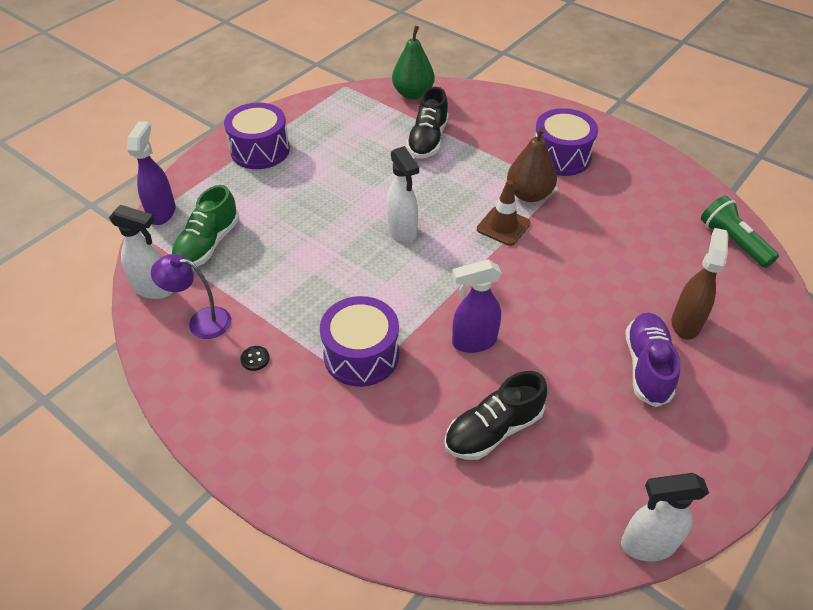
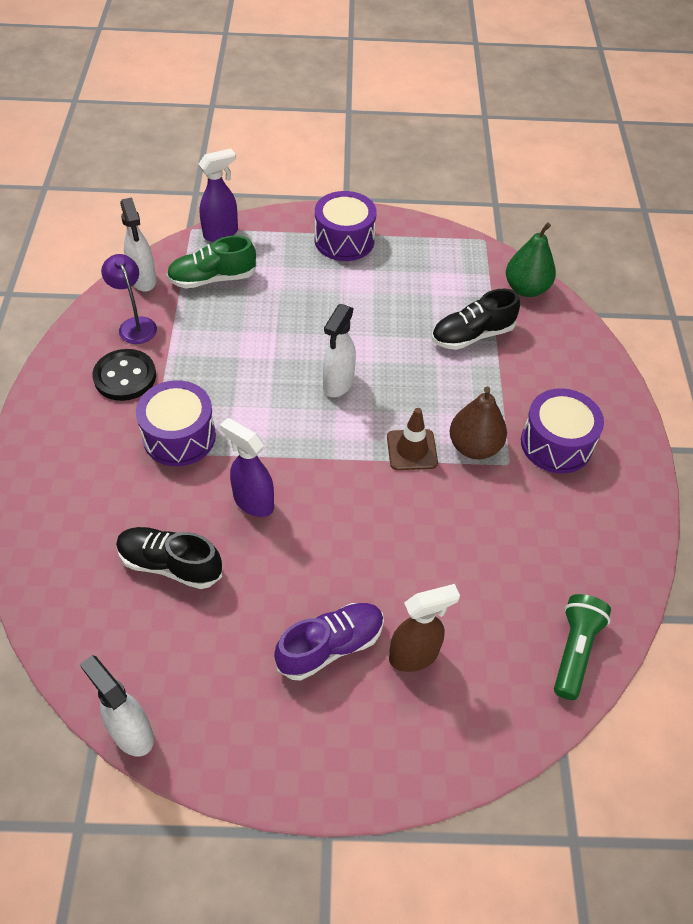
camera: 50 degrees right, 5 degrees up
(255, 359) = (125, 377): black button -> black button, size x2.38

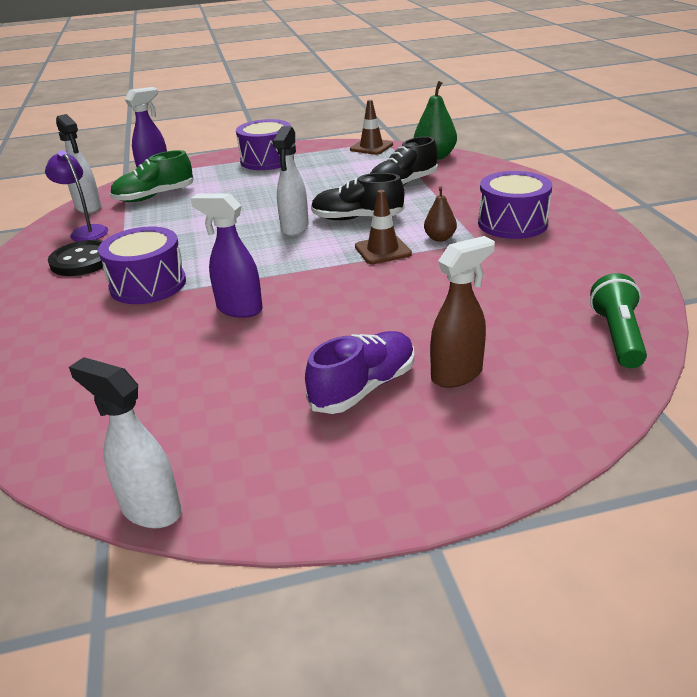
camera: 10 degrees left, 20 degrees down
(170, 564) = (162, 367): black shoe -> black shoe (357, 218)
(464, 247) = (371, 147): none -> brown traffic cone
(474, 447) = (440, 238): brown pear -> brown pear, size x0.59

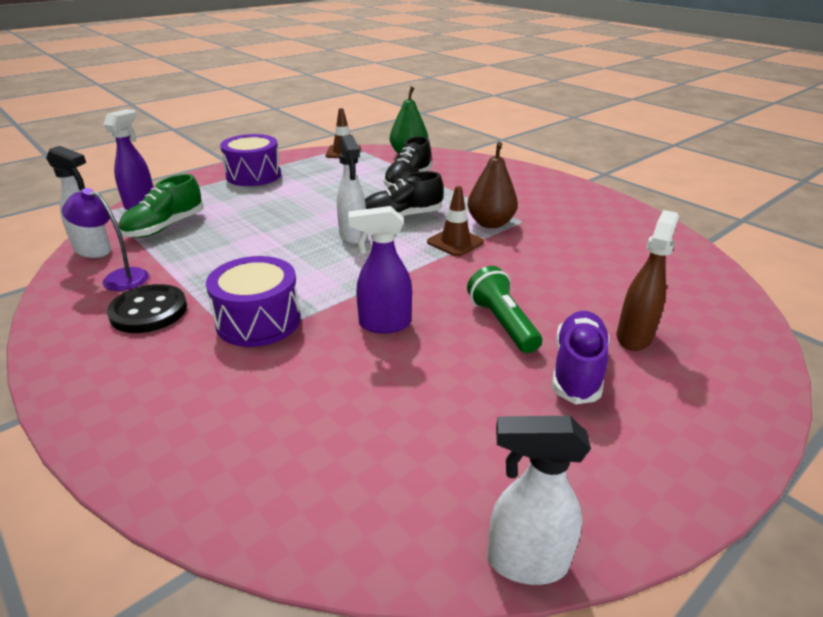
camera: 30 degrees left, 0 degrees up
(440, 238) = (490, 223): brown pear -> brown pear, size x1.68
(512, 223) = (532, 202): purple drum -> none
(617, 336) = (703, 277): green flashlight -> green flashlight (502, 323)

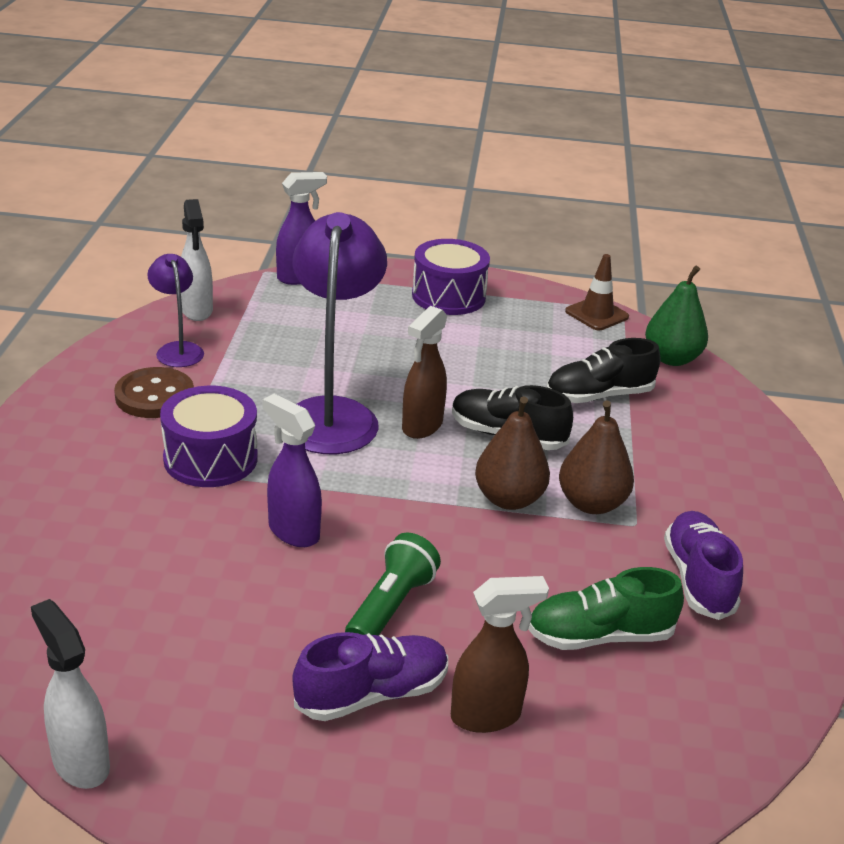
camera: 45 degrees right, 0 degrees up
(149, 311) = (154, 396): black button -> brown button
(165, 227) = (281, 316): green shoe -> green shoe (600, 636)
(292, 256) = (332, 414): none -> purple lamp
(353, 236) = (421, 426): white spray bottle -> brown spray bottle
(455, 242) = (509, 499): brown traffic cone -> brown pear
(583, 226) = (698, 579): none -> purple shoe

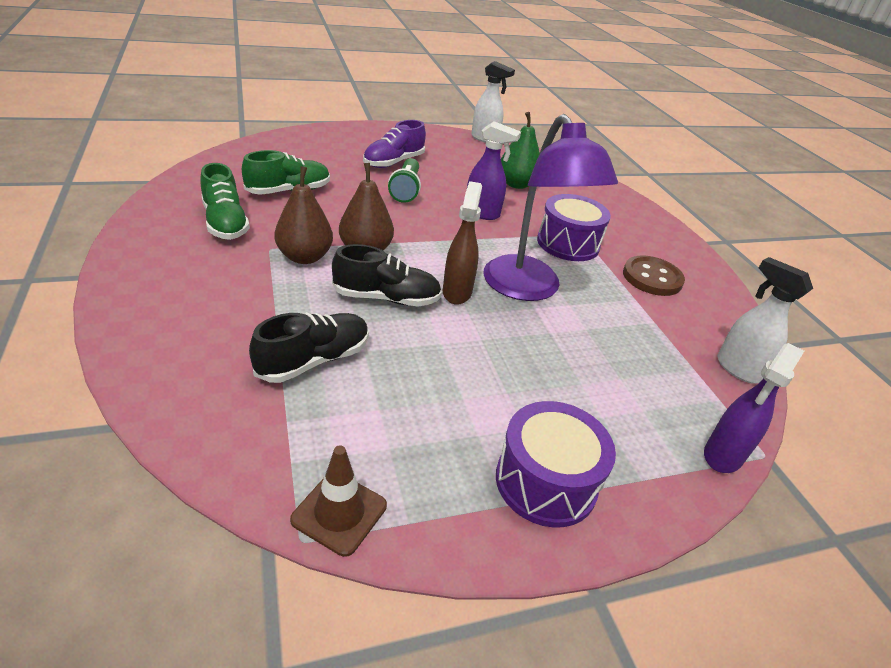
camera: 155 degrees right, 5 degrees up
(177, 349) = (692, 321): purple lamp -> none
(487, 716) = (339, 161): brown spray bottle -> none
(671, 358) = (226, 445): green pear -> green pear (516, 184)
(698, 579) = (225, 223): purple shoe -> green shoe

